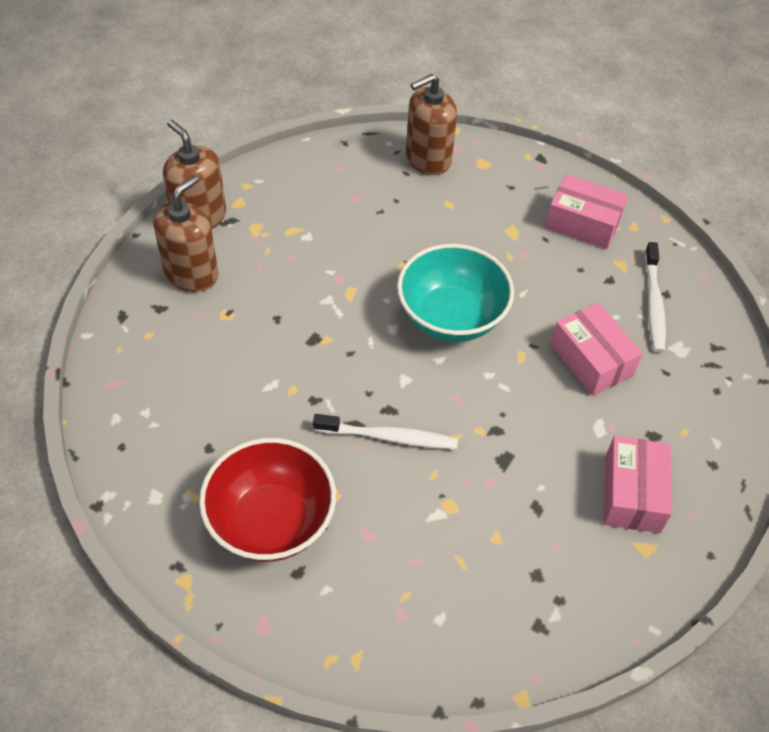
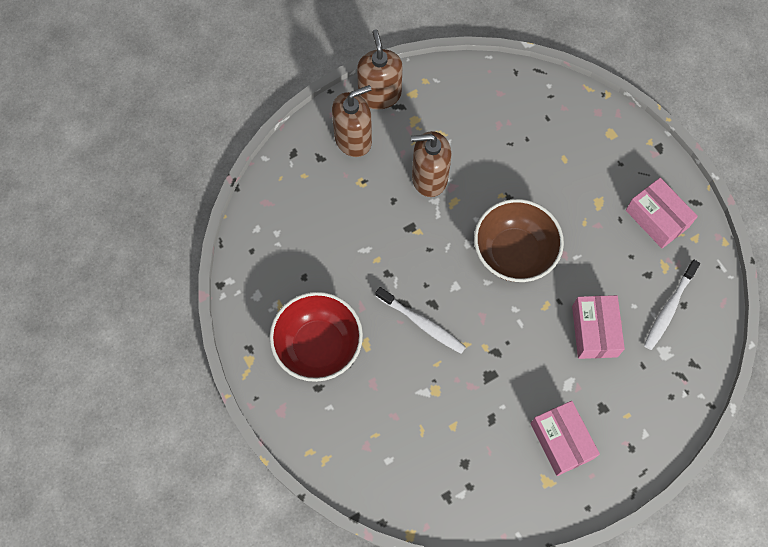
camera: 30 degrees right, 15 degrees up
(428, 159) = (571, 112): brown soap dispenser -> brown soap dispenser (429, 178)
(451, 317) = (514, 253): turquoise bowl -> brown bowl
(632, 494) = (561, 441): pink box -> pink box turned 60 degrees counterclockwise

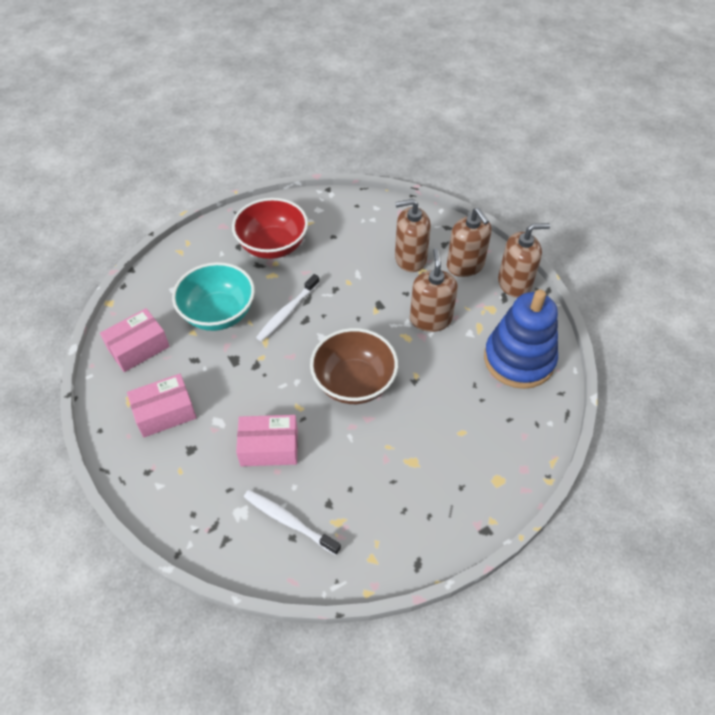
camera: 90 degrees right, 15 degrees down
(342, 194) = (410, 258): none -> brown soap dispenser
(425, 399) = (218, 314): none -> turquoise bowl
(478, 102) = (519, 359): none -> blue stacking toy
(657, 218) = (395, 519): pink box -> pink box (138, 347)

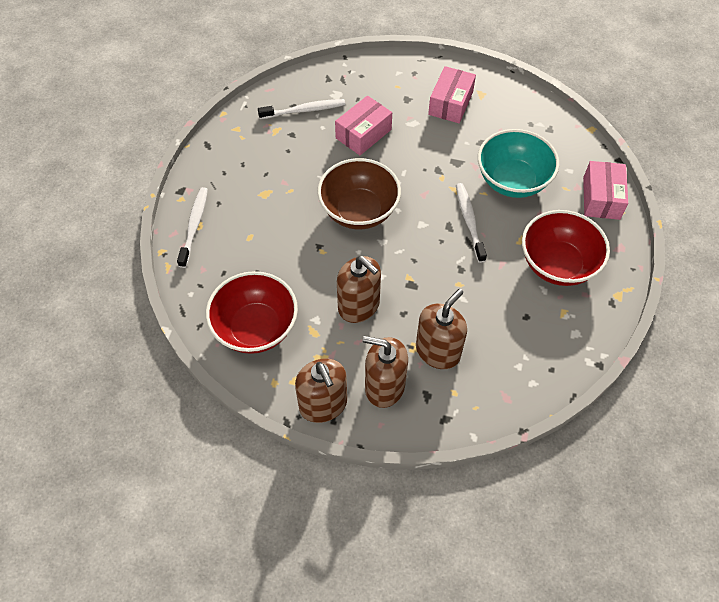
camera: 135 degrees right, 5 degrees up
(138, 347) = (525, 121): pink box -> pink box (601, 198)
(501, 481) = (194, 226): none -> white toothbrush
(514, 283) = (323, 404): brown soap dispenser -> brown soap dispenser turned 60 degrees counterclockwise
(519, 359) = (256, 328): blue stacking toy -> red bowl

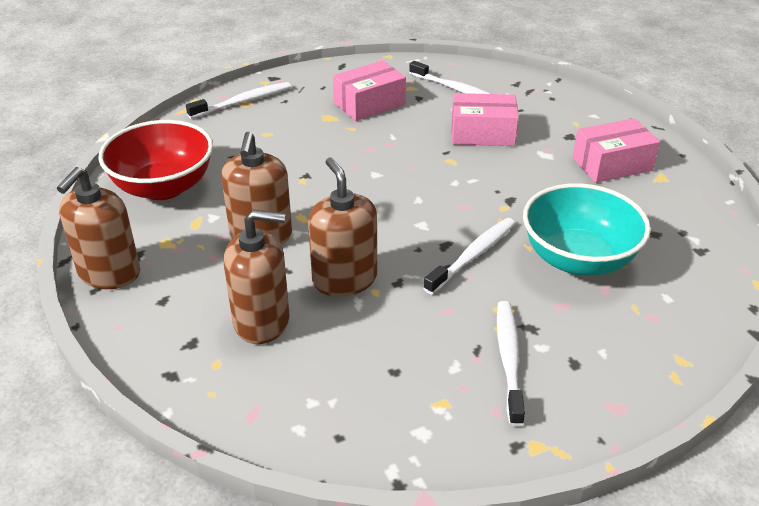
camera: 50 degrees right, 20 degrees down
(359, 211) = (382, 177): brown bowl -> none
(384, 386) = (172, 304): brown soap dispenser -> brown soap dispenser (344, 279)
(557, 264) = (509, 359): red bowl -> white toothbrush
(601, 198) = (669, 348): pink box -> pink box (369, 104)

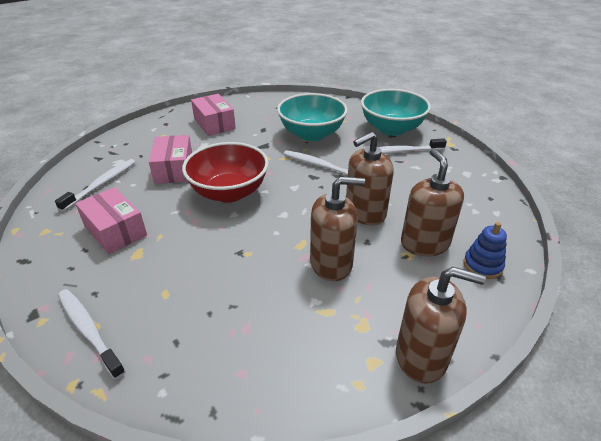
camera: 100 degrees left, 0 degrees up
(163, 187) = (274, 356): red bowl -> red bowl (229, 192)
(198, 365) = (482, 265): none -> blue stacking toy
(601, 369) = (391, 129): none -> turquoise bowl

